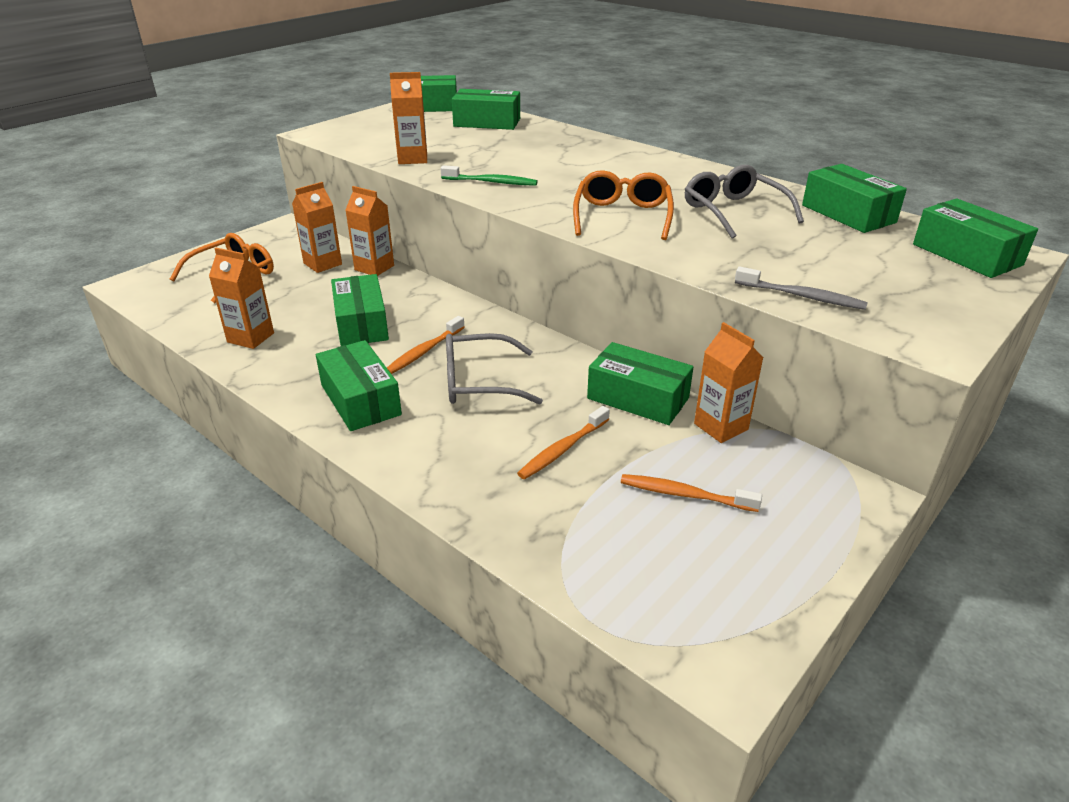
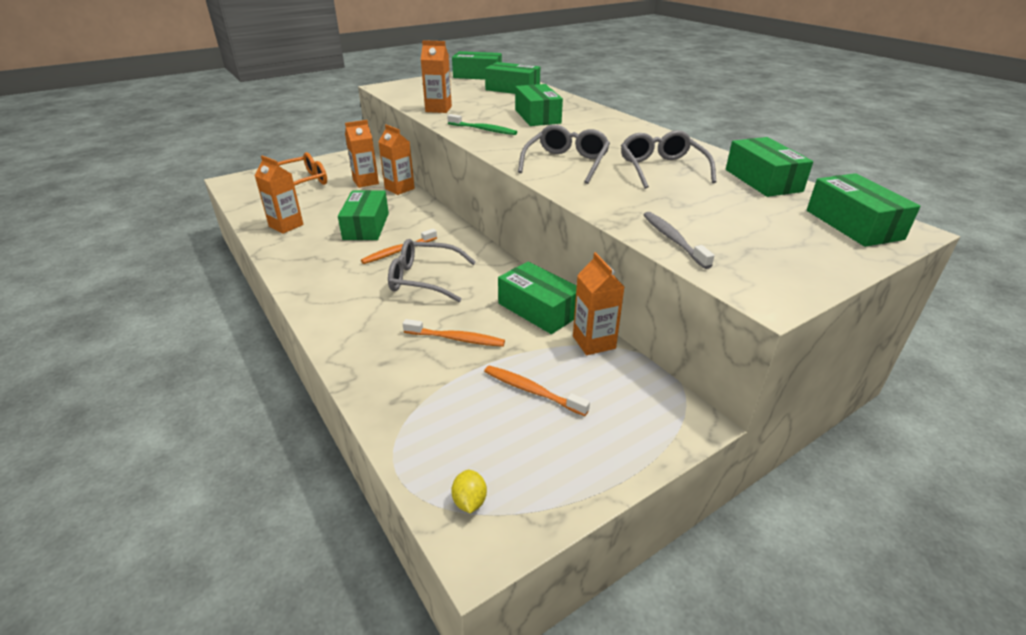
camera: 15 degrees right, 0 degrees up
(360, 400) = (332, 279): green box -> green box (537, 116)
(563, 449) = (456, 339): orange toothbrush -> orange toothbrush turned 135 degrees counterclockwise
(622, 216) = (566, 163): orange glasses -> grey glasses
(688, 631) = (469, 501): none -> yellow lemon
(802, 296) = (673, 240): grey toothbrush -> grey toothbrush turned 150 degrees counterclockwise

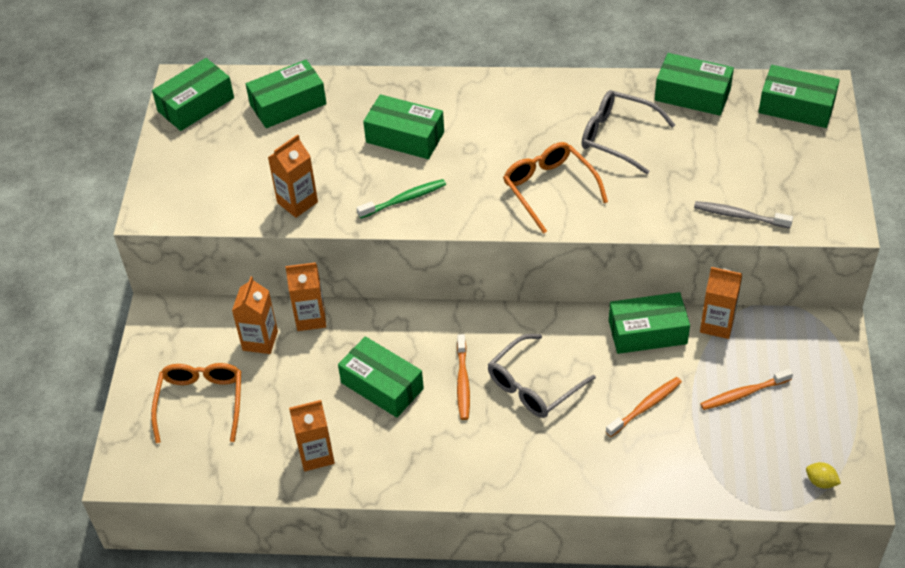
camera: 50 degrees left, 15 degrees up
(566, 163) = (549, 189): grey glasses -> orange glasses

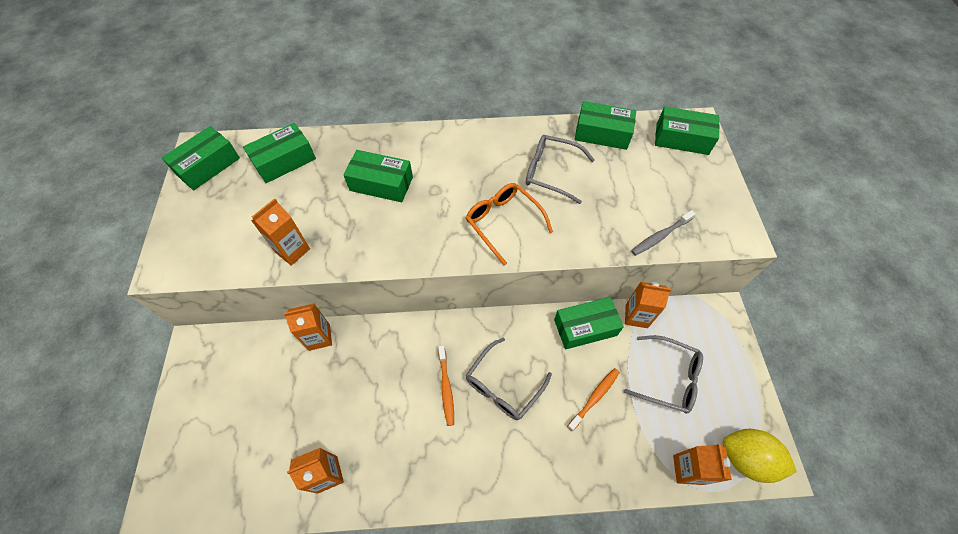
camera: 10 degrees left, 10 degrees up
(201, 402) = (227, 429): orange glasses -> none
(260, 341) = (278, 362): orange carton -> orange carton (688, 469)
(382, 385) = (380, 397): green box -> none
(404, 199) = (384, 241): green toothbrush -> none
(739, 216) = (660, 236): grey toothbrush -> grey toothbrush turned 45 degrees counterclockwise
(743, 394) = (668, 378): orange toothbrush -> grey glasses
(820, 482) = (746, 458): yellow lemon -> yellow lemon, size x2.29

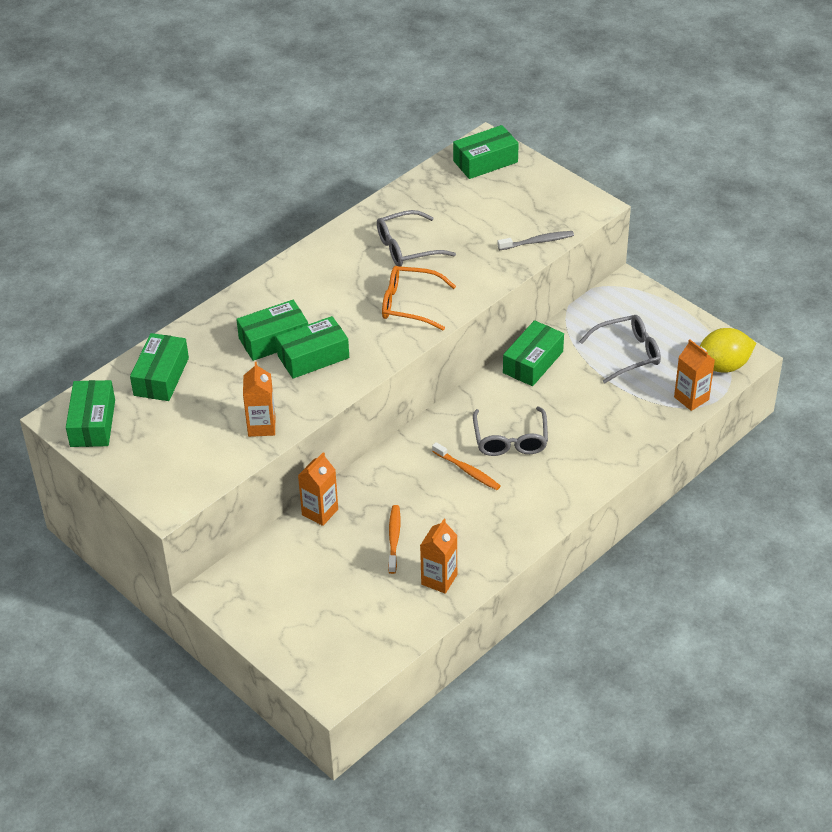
camera: 40 degrees left, 15 degrees down
(594, 397) = (586, 401): orange toothbrush -> orange toothbrush (394, 538)
(602, 134) = (417, 194): green box -> green box (313, 357)
(636, 316) = (564, 329): orange carton -> none
(660, 236) = (537, 242): grey toothbrush -> grey toothbrush turned 120 degrees counterclockwise

